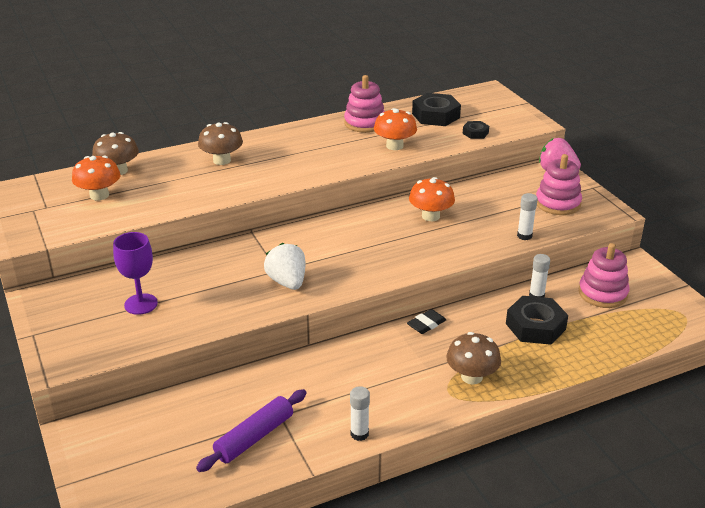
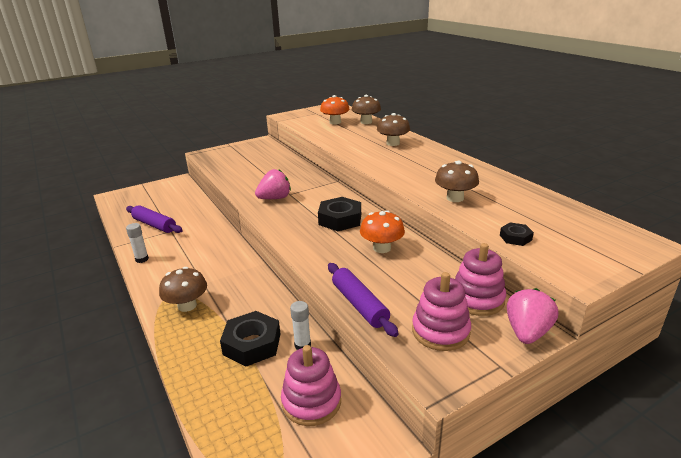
camera: 85 degrees right, 5 degrees down
(141, 304) = (253, 162): purple goblet -> none
(287, 282) = (275, 198): white strawberry -> pink strawberry
(365, 123) = (492, 183): pink stacking toy -> pink stacking toy (477, 299)
(394, 146) = (455, 198): orange mushroom -> brown mushroom
(426, 324) = (259, 280): black eraser -> none
(436, 115) = (540, 214): black nut -> black nut (340, 219)
(524, 236) = (359, 305): white glue stick -> purple rolling pin

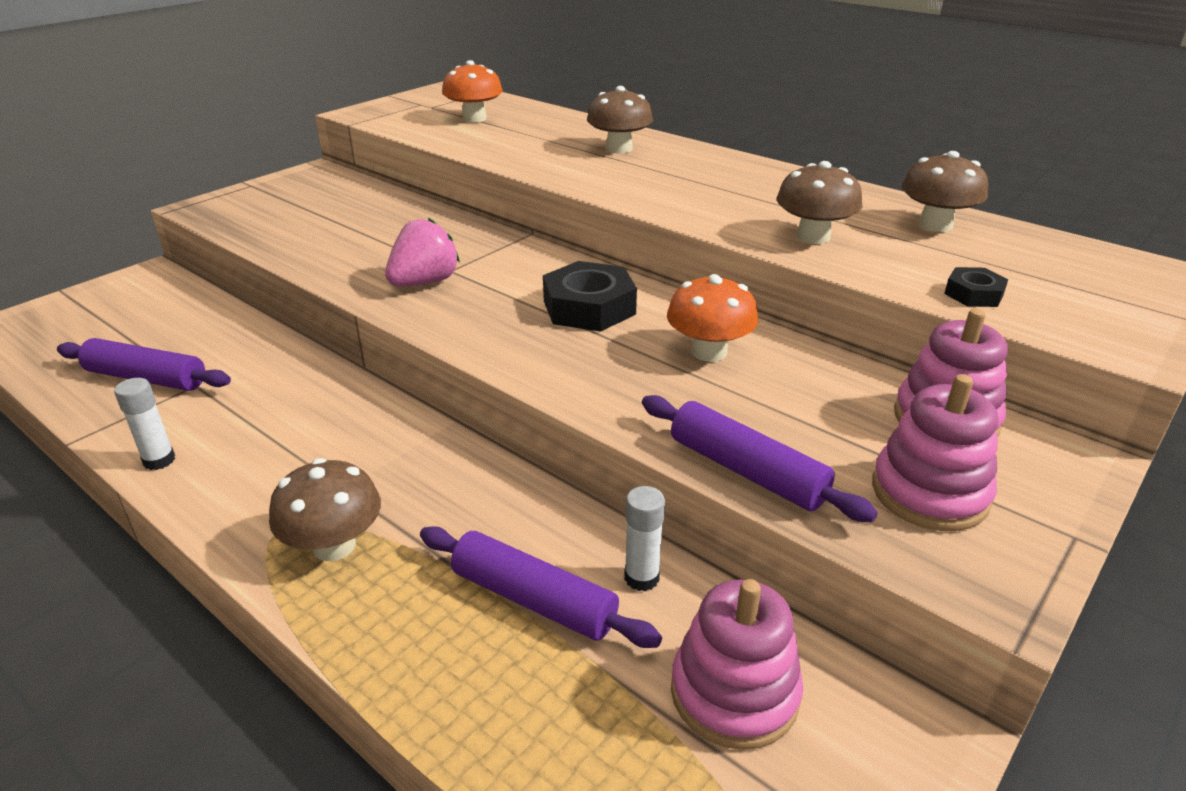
camera: 20 degrees left, 5 degrees up
(252, 344) = (534, 599): black nut -> purple rolling pin
(366, 122) = (536, 114): brown mushroom -> brown mushroom (935, 225)
(527, 332) = (1070, 464): pink strawberry -> none

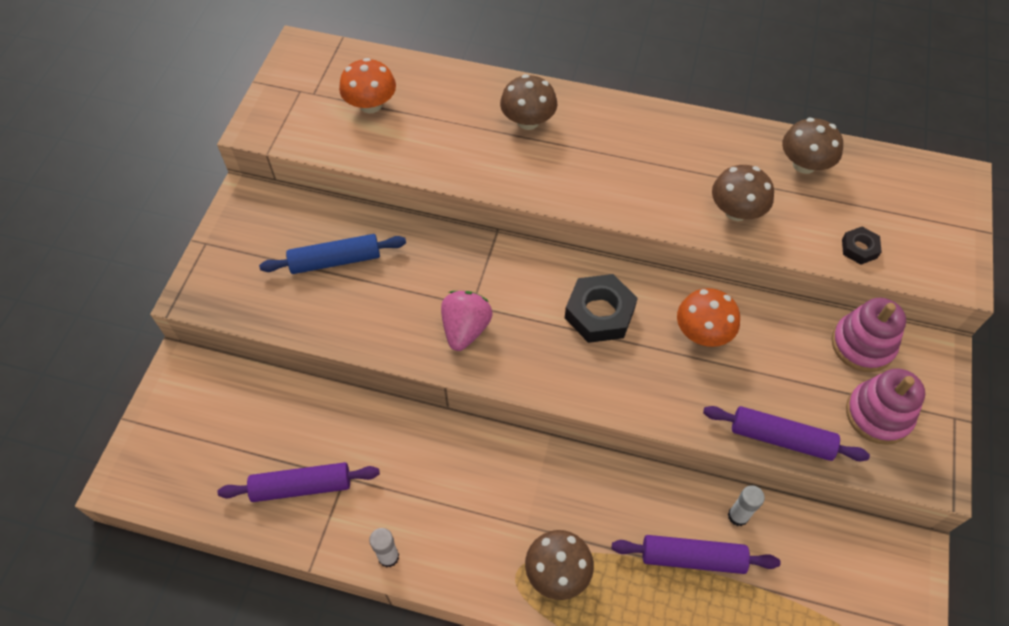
camera: 25 degrees left, 25 degrees up
(349, 216) = (335, 260): none -> blue rolling pin
(734, 693) = (820, 570): pink stacking toy -> none

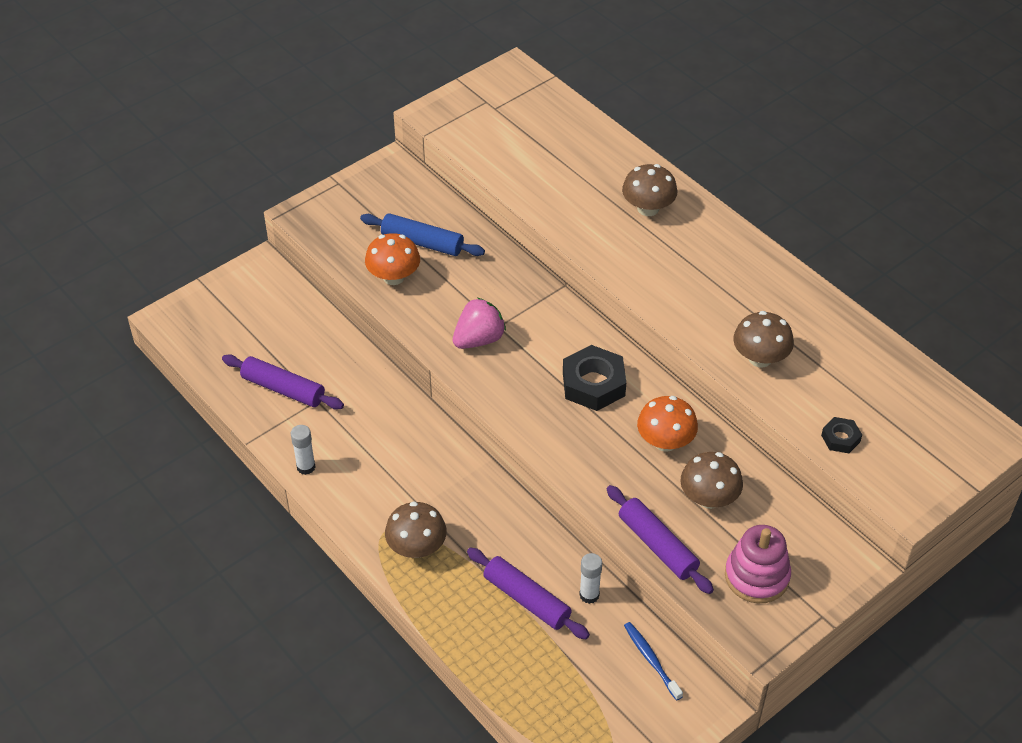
camera: 35 degrees right, 10 degrees down
(371, 105) = (532, 137): orange mushroom -> orange mushroom (394, 277)
(804, 164) = (857, 355): brown mushroom -> brown mushroom (709, 498)
(836, 544) = (651, 660): none -> blue toothbrush
(862, 345) = (795, 523): pink stacking toy -> none

